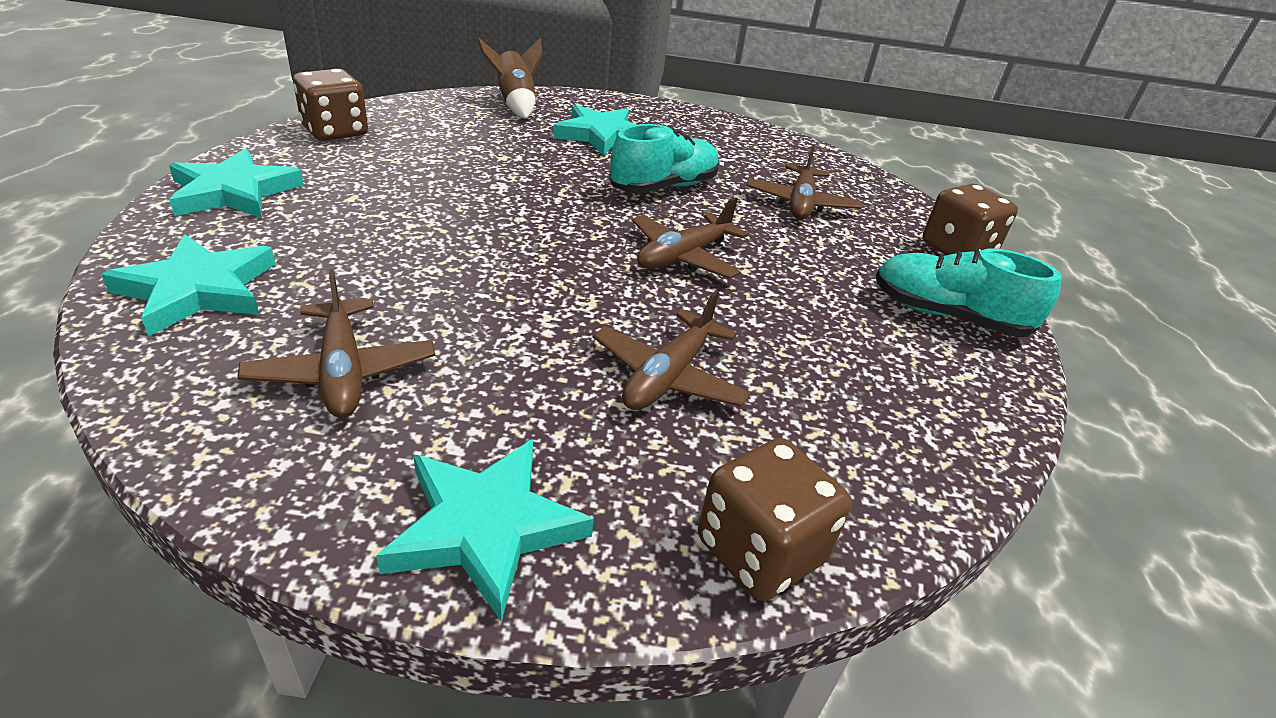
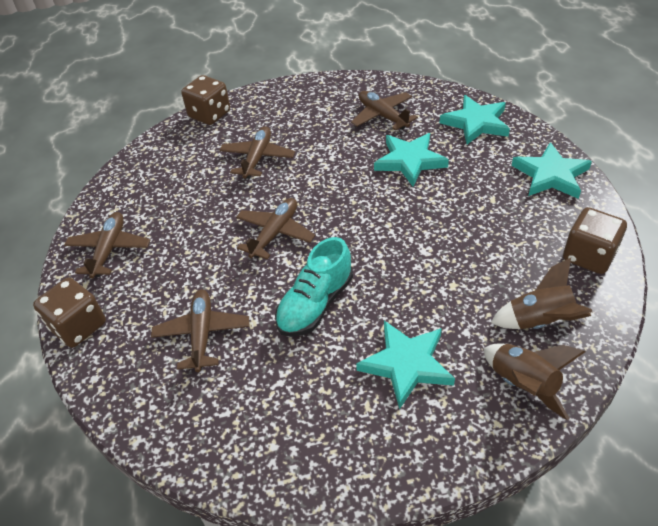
camera: 170 degrees right, 10 degrees up
(453, 119) = (539, 321): none -> brown rocket
(486, 527) = (295, 94): turquoise star -> turquoise star (409, 161)
(947, 316) = (109, 250): turquoise shoe -> brown plane

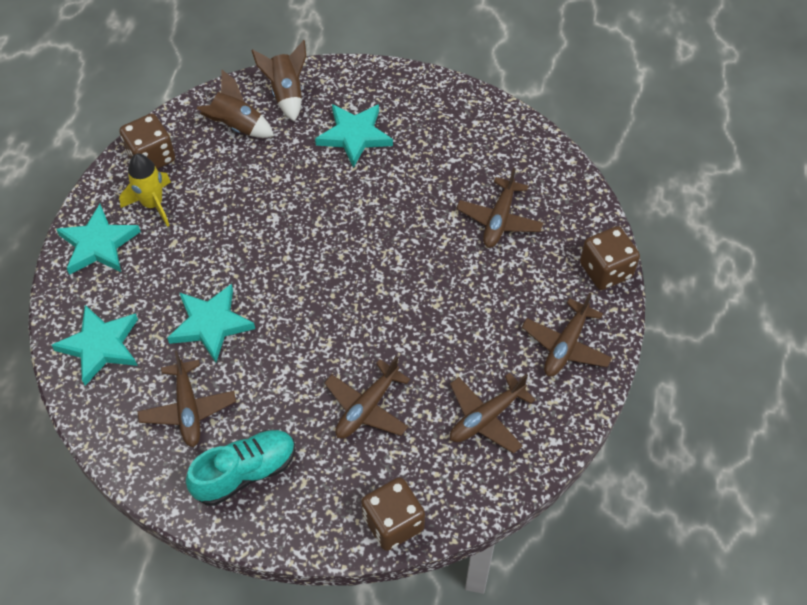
camera: 160 degrees left, 10 degrees up
(275, 233) = (395, 293): brown plane -> brown plane (486, 418)
(315, 304) = (395, 207): turquoise shoe -> turquoise shoe (245, 473)
(541, 219) = (153, 204): none -> yellow rocket

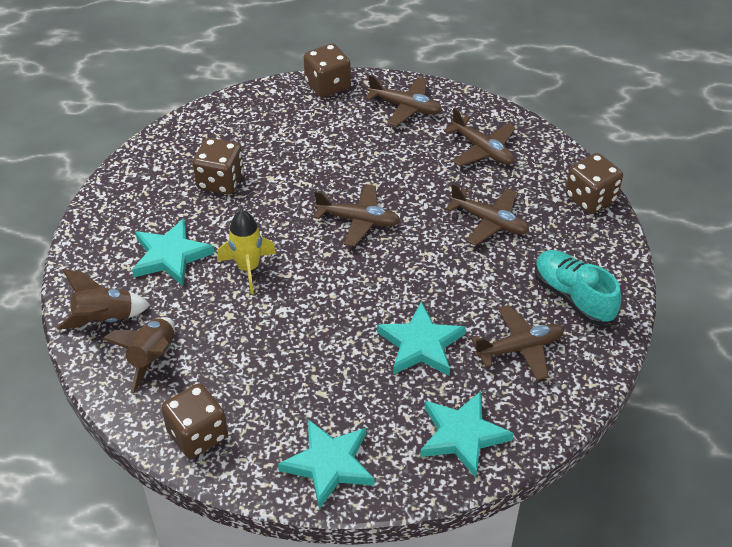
camera: 95 degrees left, 10 degrees down
(153, 204) = (269, 421): yellow rocket -> yellow rocket (248, 268)
(452, 172) = (220, 181): none -> brown dice
(499, 220) = (277, 148): brown plane -> brown plane (358, 220)

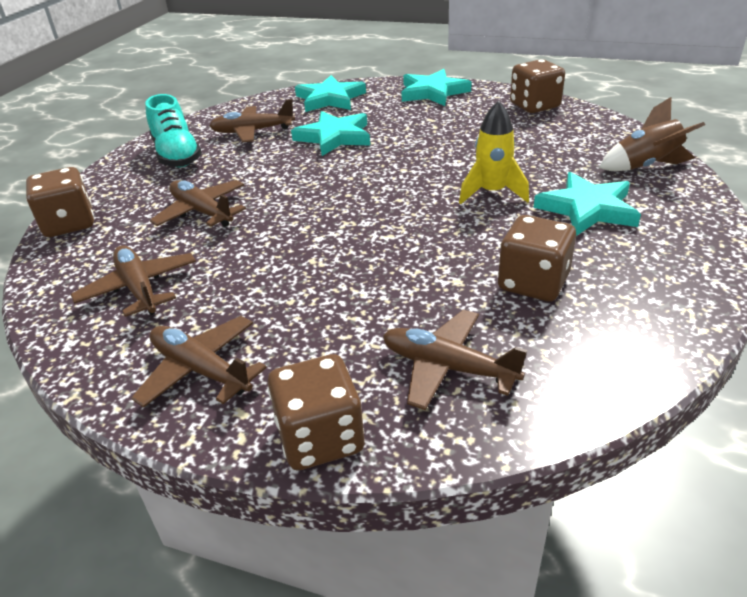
camera: 165 degrees left, 10 degrees down
(152, 358) = (585, 141): brown rocket -> none
(358, 220) = (352, 224): brown plane -> brown plane (448, 368)

